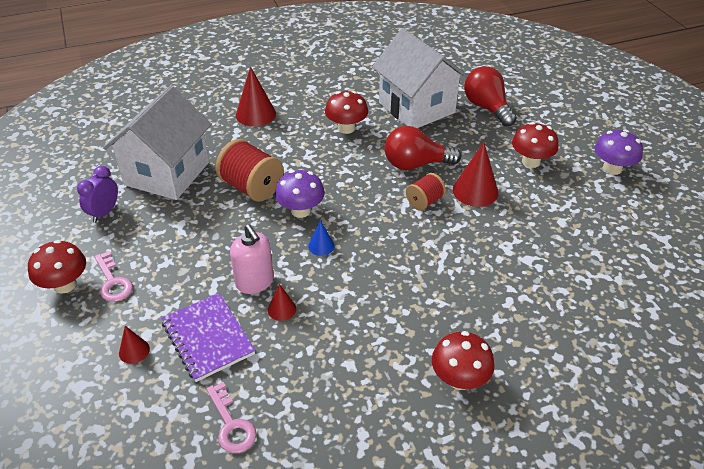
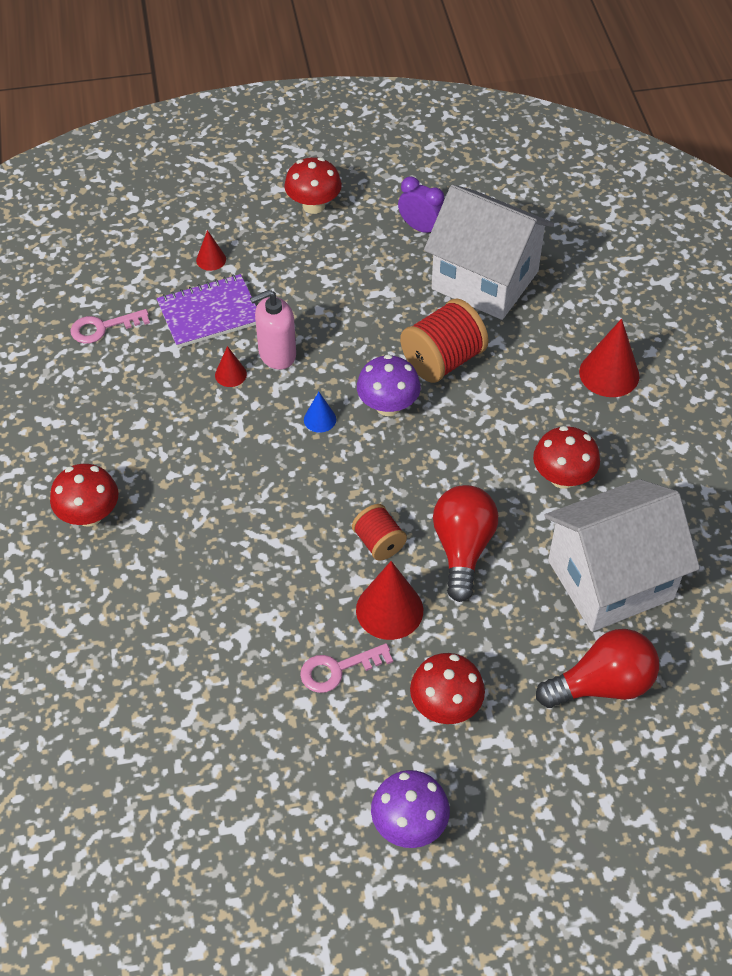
camera: 100 degrees right, 10 degrees up
(113, 282) = (308, 240): pink key -> pink key (338, 669)

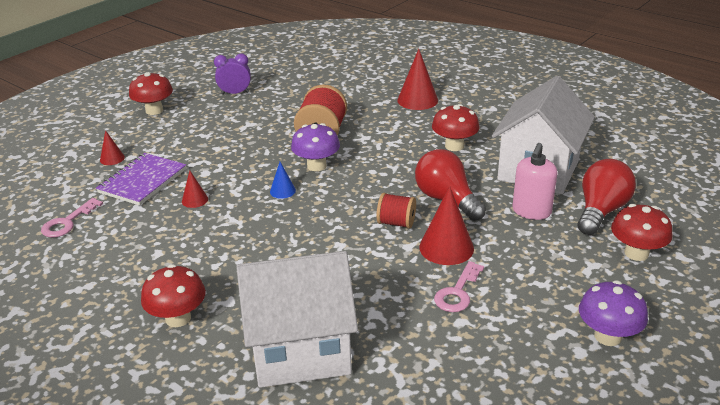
camera: 40 degrees left, 20 degrees down
(277, 354) = (215, 177): pink soap dispenser -> pink soap dispenser (531, 211)
(445, 706) = (541, 269): red mushroom -> red mushroom (636, 253)
(485, 280) = (301, 96): white house -> white house (301, 349)

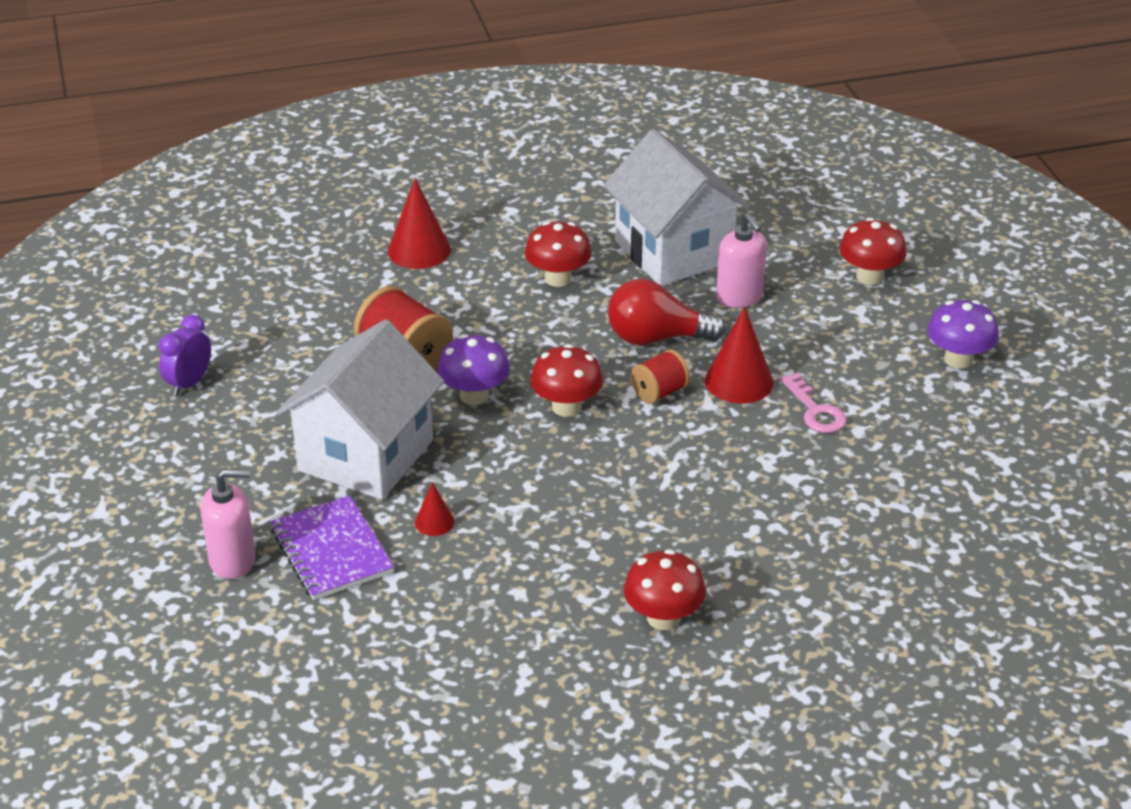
camera: 55 degrees left, 5 degrees up
(67, 222) = (357, 650): pink key -> none
(112, 158) = (233, 560): red cone -> pink soap dispenser
(154, 110) = (137, 475): red mushroom -> red mushroom (566, 407)
(282, 191) = (498, 444): blue cone -> none
(301, 349) = (799, 549): white house -> white house (366, 455)
(600, 211) = (786, 257): red light bulb -> none

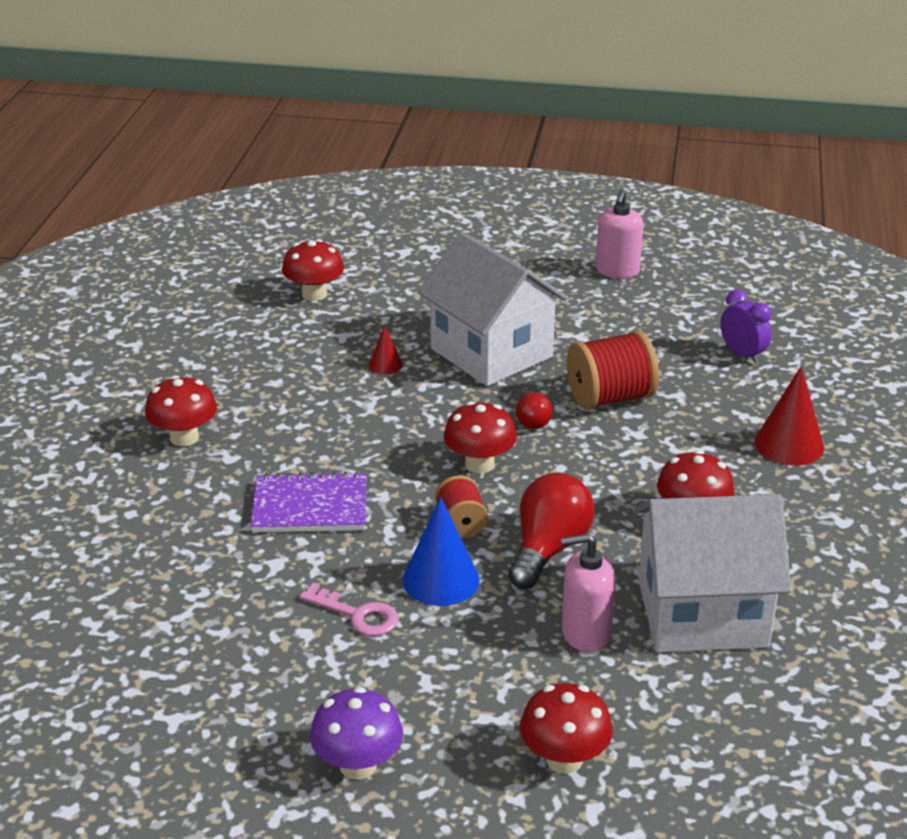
camera: 115 degrees right, 5 degrees down
(189, 383) = (642, 296): purple clock -> purple clock (742, 355)
(233, 560) = (417, 280): pink soap dispenser -> pink soap dispenser (617, 271)
(311, 635) = (314, 294): none -> red mushroom
(331, 551) = (392, 317): purple notebook -> purple notebook (310, 506)
(474, 395) = (532, 420): purple mushroom -> red light bulb
(739, 381) = (441, 580): red cone -> blue cone
(815, 410) = (357, 615): pink key -> pink key turned 150 degrees counterclockwise

